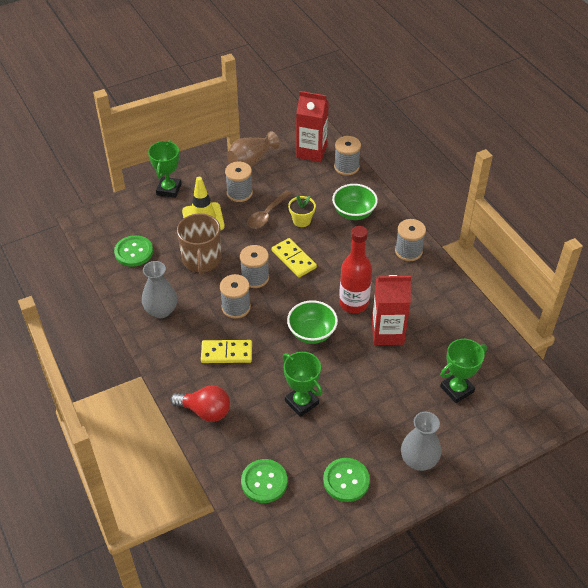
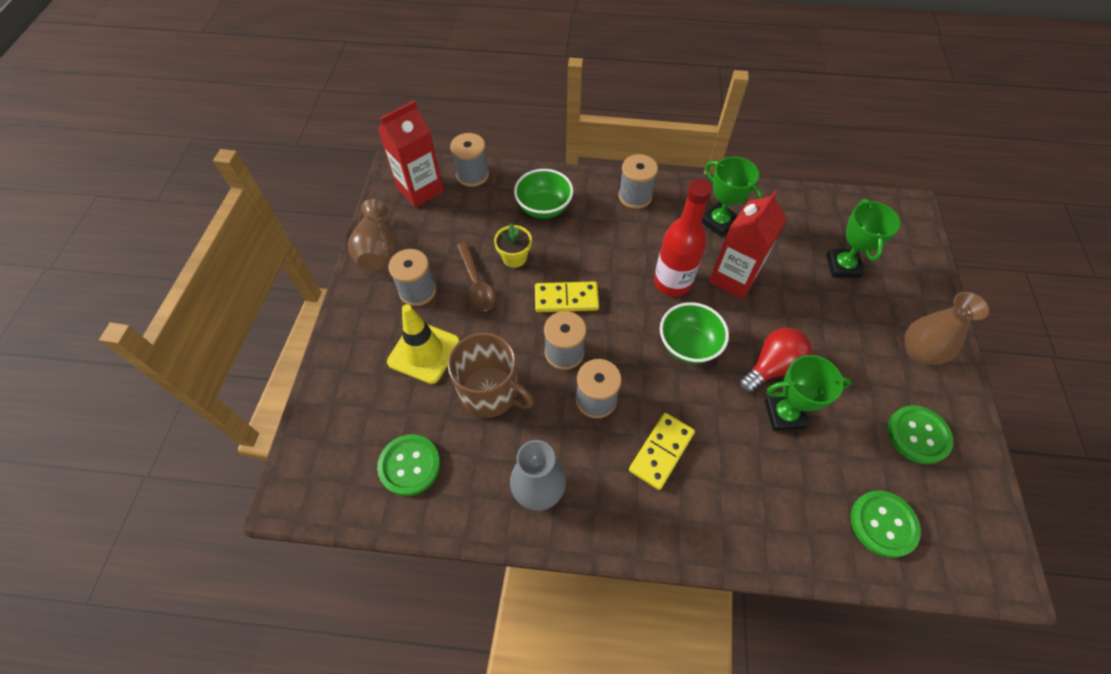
camera: 55 degrees left, 10 degrees up
(169, 189) = (338, 361): green trophy -> green trophy (719, 222)
(205, 411) = (739, 530): red light bulb -> red light bulb (772, 367)
(418, 460) = (919, 352): grey vase -> brown vase

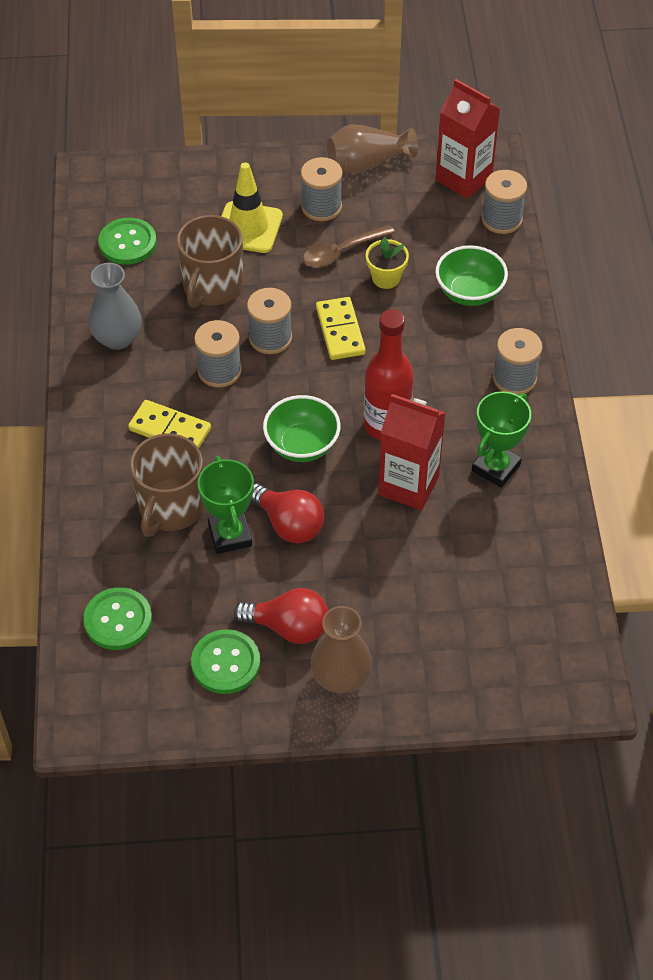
camera: 80 degrees right, 5 degrees down
(753, 461) = (171, 507): none -> brown mug
(843, 266) = (457, 602): green trophy -> none
(876, 382) = (289, 627): none -> red light bulb

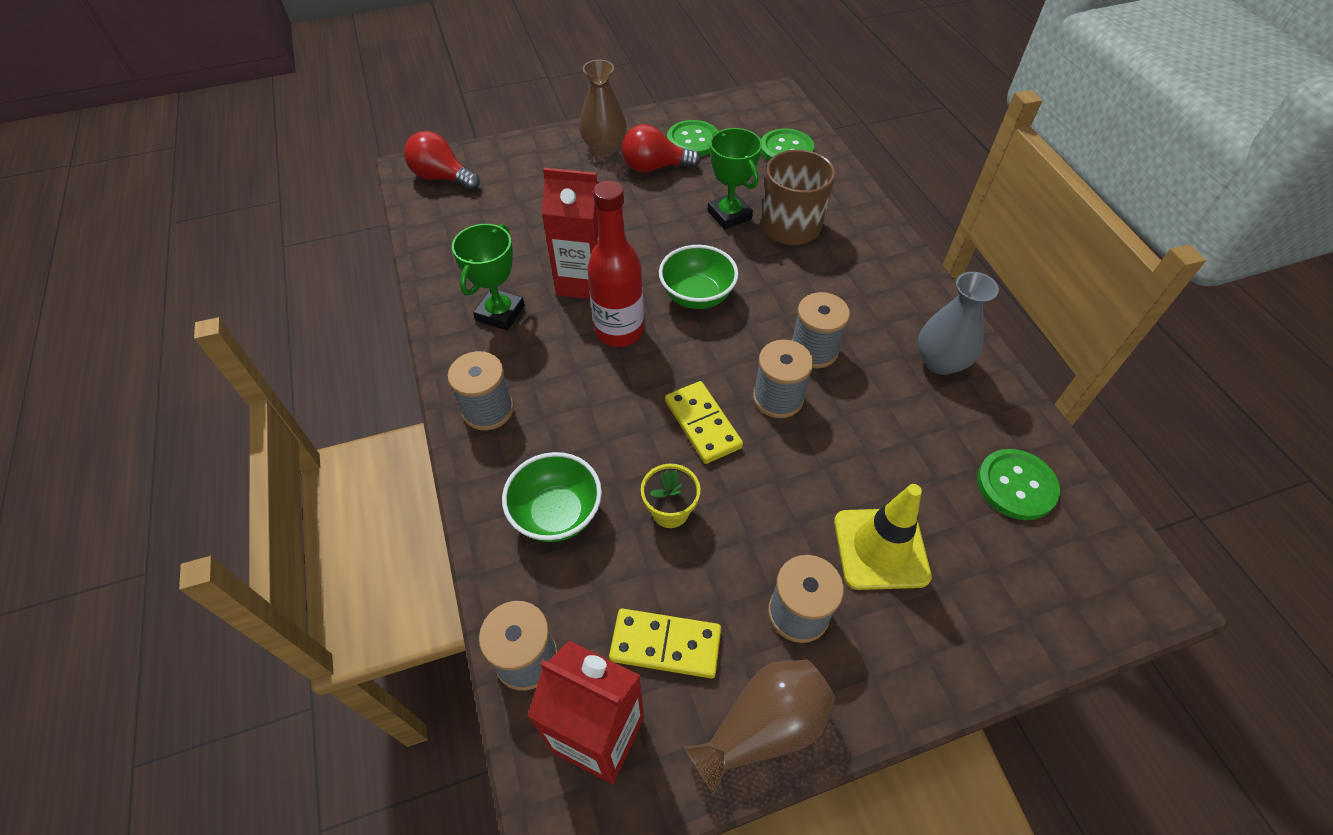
camera: 165 degrees right, 0 degrees up
(170, 429) = (829, 285): yellow domino -> yellow domino (665, 645)
(212, 287) = (877, 448): brown mug -> none
(289, 524) = (682, 232): red light bulb -> red light bulb (442, 177)
(341, 252) = (741, 538): brown spoon -> none

